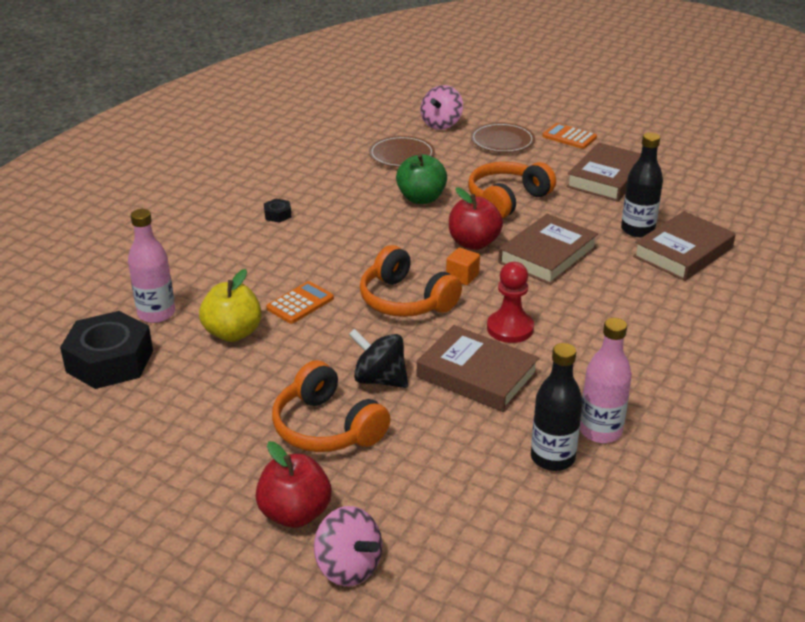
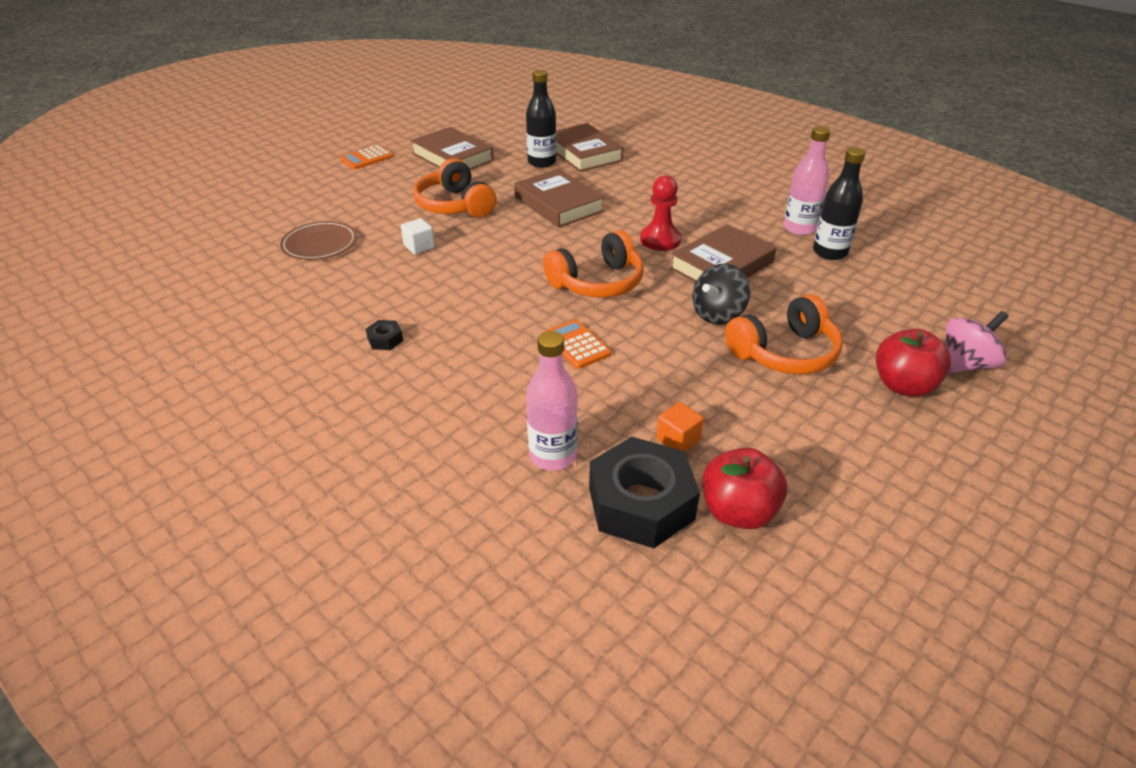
camera: 75 degrees left, 5 degrees up
(233, 333) = (614, 397): yellow apple -> none
(421, 198) = (419, 247): green apple -> white cube
(441, 124) = (276, 212): pink spinning top -> none
(462, 276) = (572, 248): orange cube -> orange cube (678, 440)
(473, 243) = (519, 233): red apple -> red apple (738, 512)
(502, 141) = (343, 188): brown plate -> none

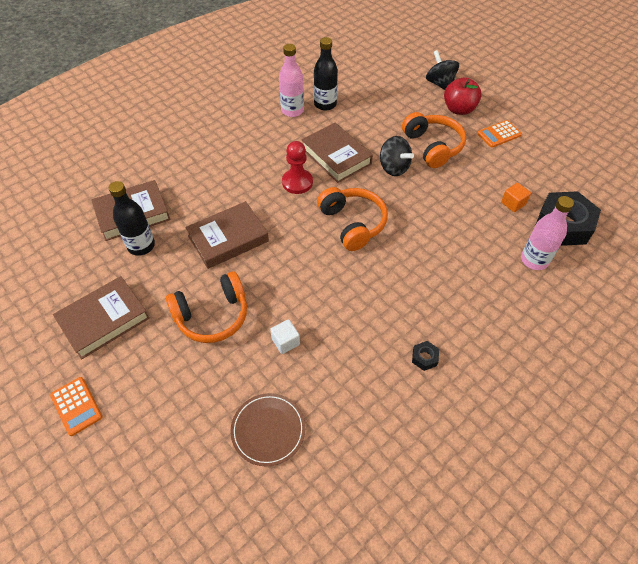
camera: 85 degrees left, 15 degrees up
(576, 345) = (427, 241): orange calculator -> orange calculator (499, 134)
(738, 512) = (561, 188): red apple -> none
(965, 364) = (440, 84): pink spinning top -> black spinning top

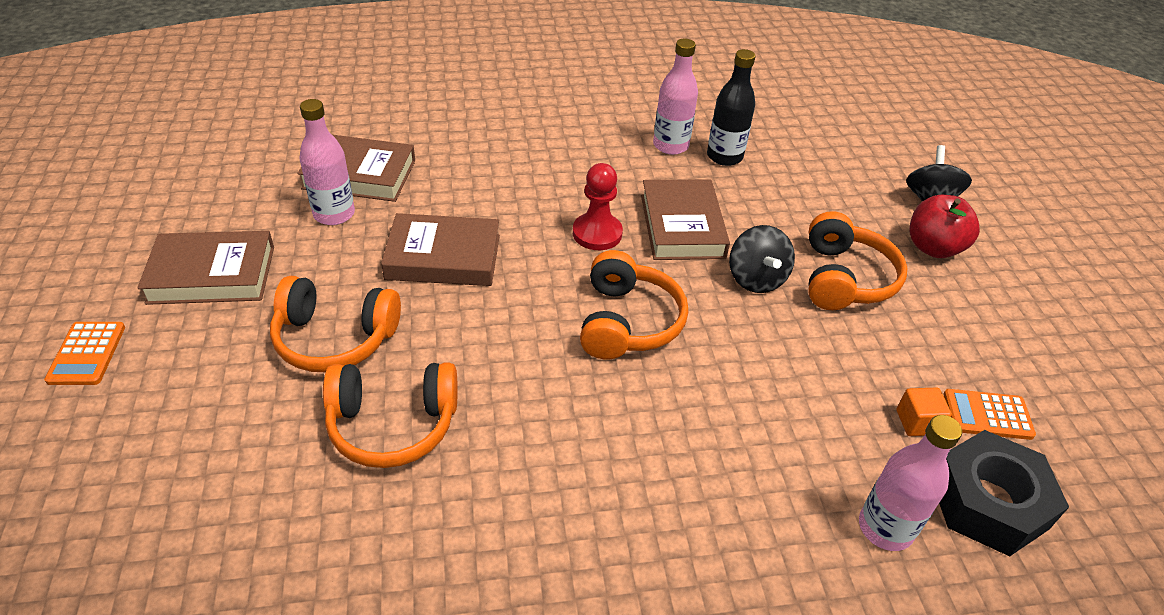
camera: 30 degrees right, 10 degrees down
(141, 246) = (334, 214): black bottle -> pink bottle
(268, 430) = (261, 525): brown plate -> none
(285, 342) = (393, 424): white cube -> orange headphones
(424, 358) = (567, 567): black nut -> none
(499, 134) = (976, 311): orange calculator -> orange calculator (987, 415)

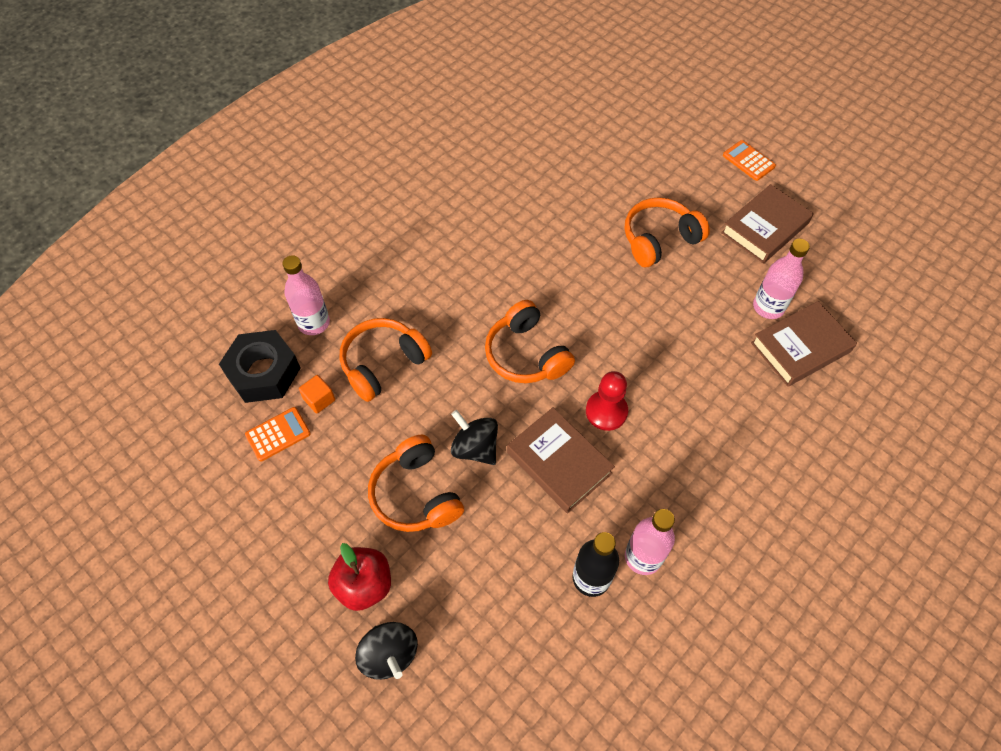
camera: 145 degrees right, 15 degrees up
(393, 424) = (580, 221): orange headphones -> orange headphones (383, 364)
(443, 257) = (671, 323): brown book -> none

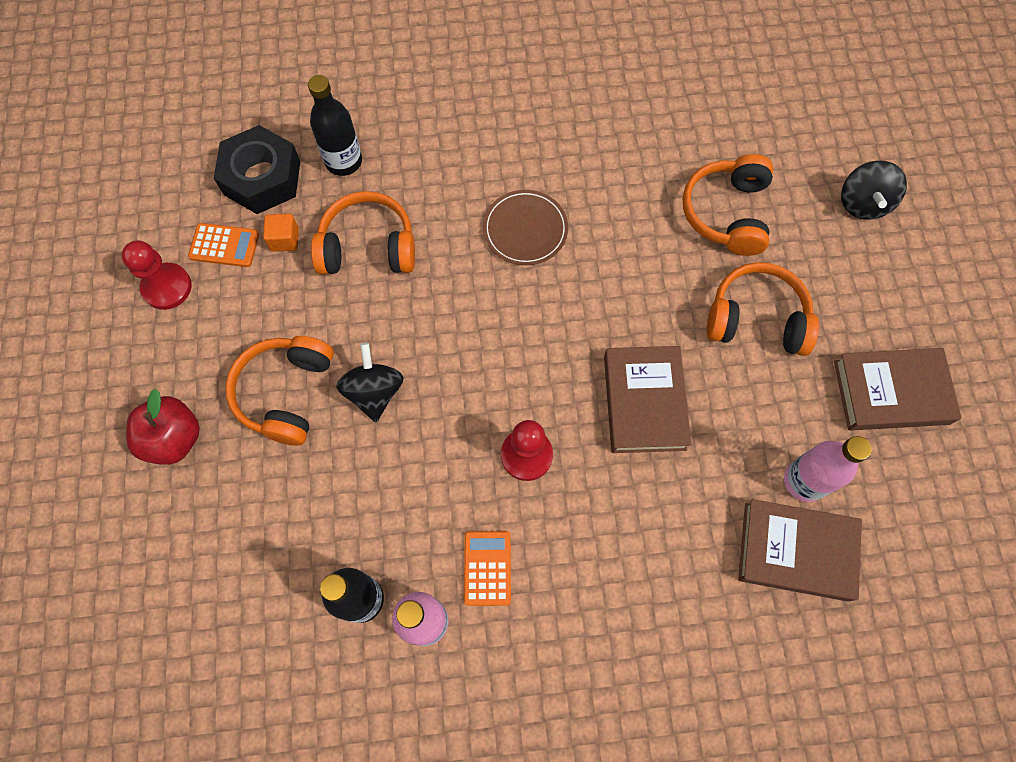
camera: 40 degrees right, 10 degrees up
(260, 492) = (167, 287): none -> red pawn
(314, 323) = (343, 161): pink bottle -> black bottle
(389, 654) = (140, 516): black spinning top -> black spinning top (862, 203)
(476, 283) = (525, 229): none -> brown plate
(526, 354) = (505, 338): orange headphones -> orange headphones (727, 213)
(559, 463) = (435, 468): brown book -> brown book (644, 402)
(748, 161) = (951, 302): orange calculator -> orange calculator (487, 568)

